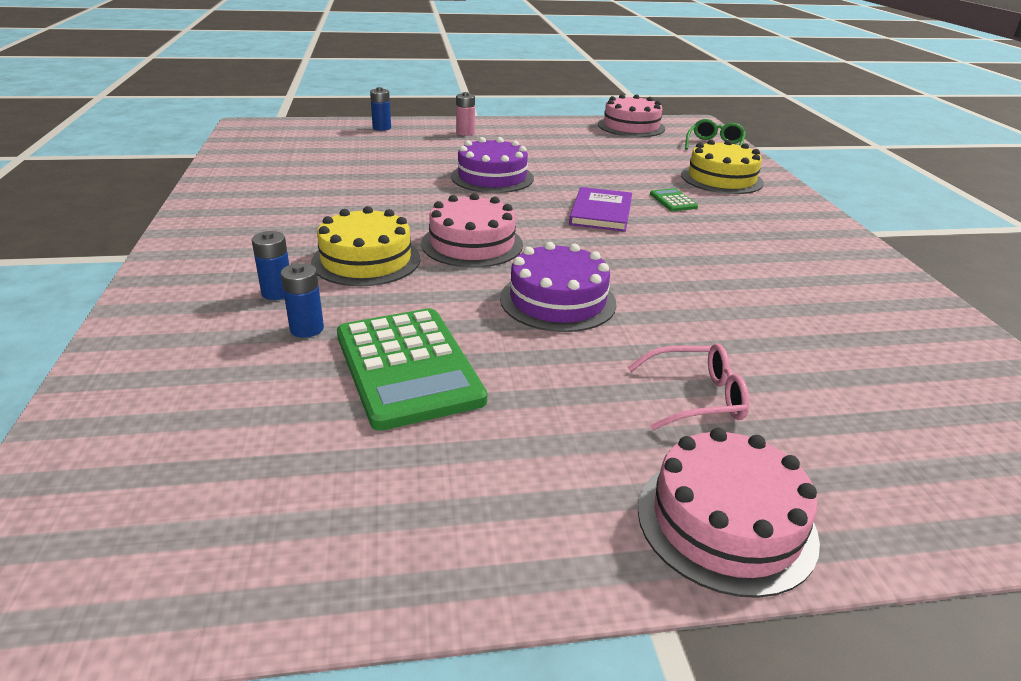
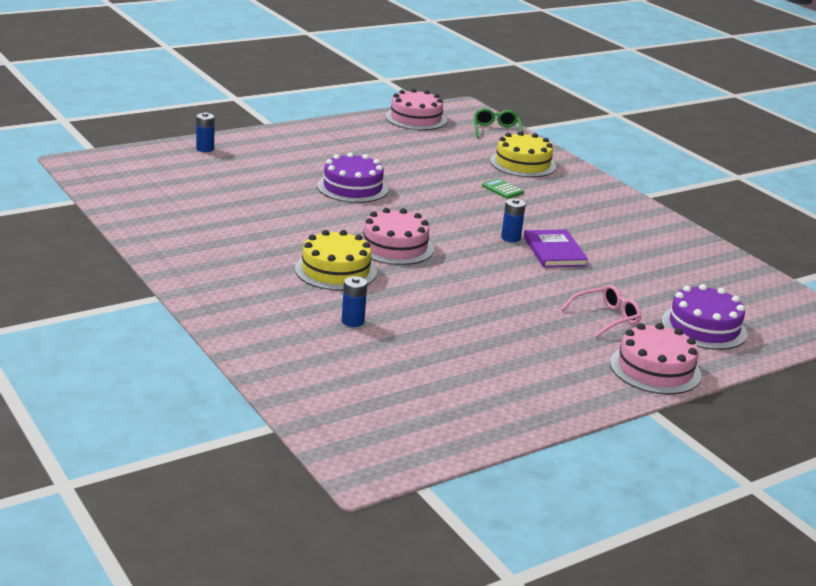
camera: 25 degrees left, 5 degrees down
(277, 293) = (304, 303): blue battery -> blue battery (510, 238)
(408, 367) = (438, 331): green calculator -> none
(465, 133) = (284, 144): pink battery -> none
(558, 300) = (487, 277): purple cake -> purple cake (704, 327)
(601, 212) = (460, 207): purple book -> purple book (554, 251)

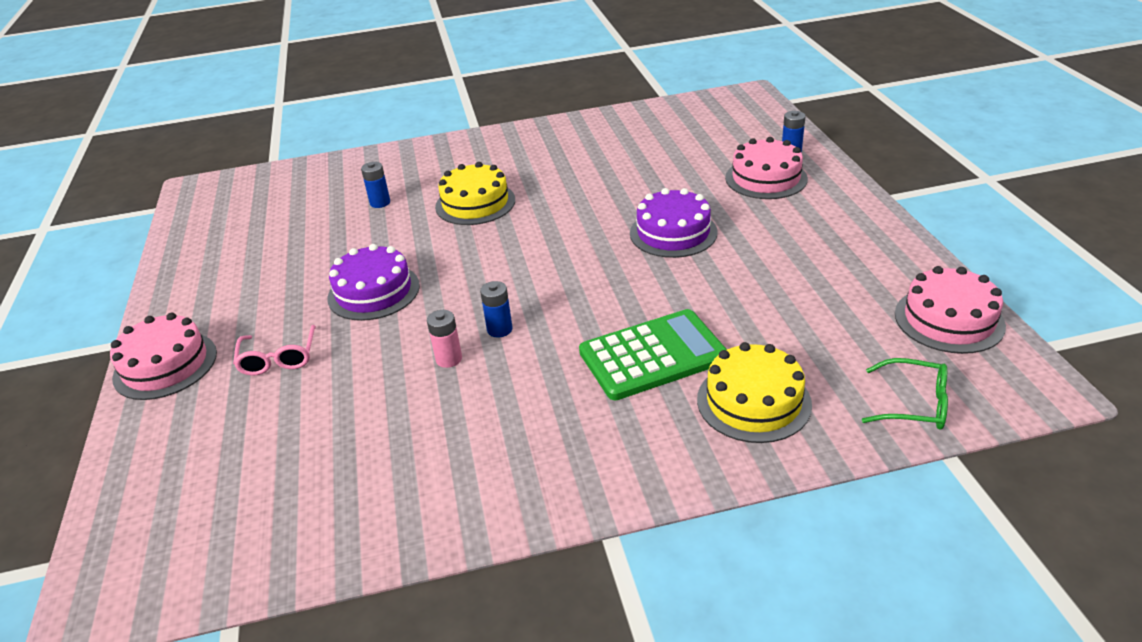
camera: 115 degrees right, 10 degrees up
(395, 247) = (511, 242): pink cake -> pink cake (766, 178)
(502, 189) = (653, 355): green calculator -> green calculator, size x2.31
(554, 251) = (449, 359): purple book -> pink battery
(704, 327) = (199, 438): purple cake -> purple cake (374, 292)

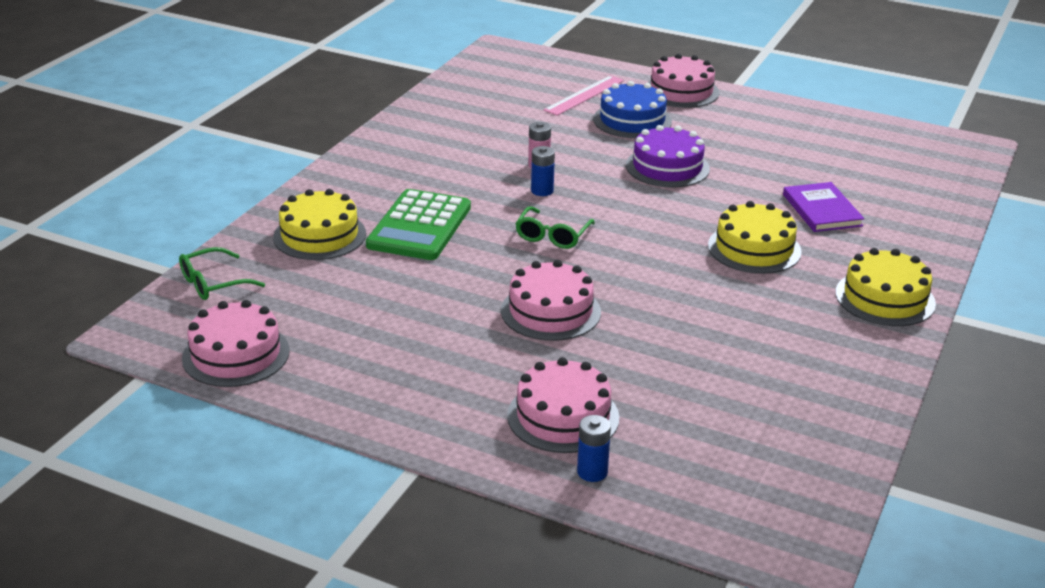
camera: 125 degrees right, 5 degrees down
(229, 425) = (584, 95): none -> pink ruler
(278, 358) = (632, 120): pink glasses -> blue cake
(380, 203) = (822, 210): blue battery -> purple book
(484, 147) = (885, 298): none -> yellow cake
(571, 284) = (552, 236): none -> green glasses
(673, 233) = (550, 311): purple cake -> pink cake

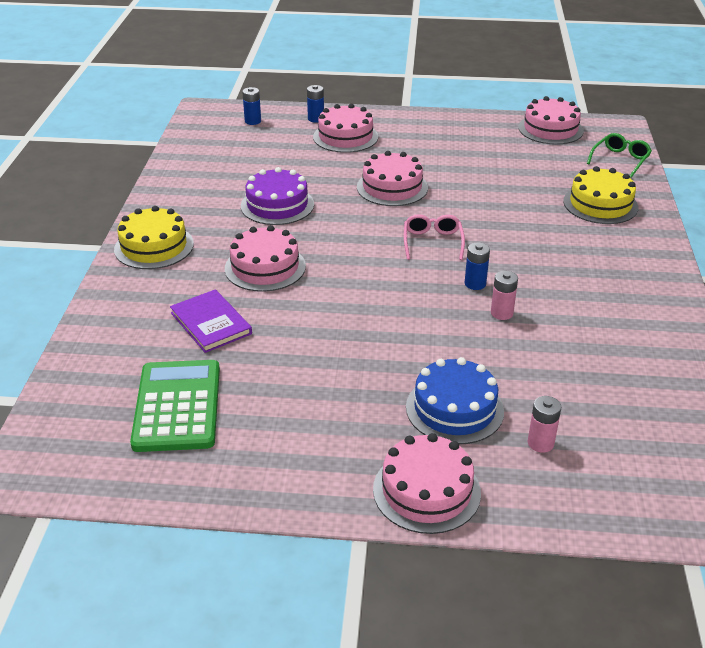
camera: 160 degrees right, 5 degrees up
(419, 226) = (539, 227): green calculator -> green calculator (177, 406)
(552, 236) = (432, 242): green glasses -> pink glasses
(584, 95) = (540, 443): pink ruler -> pink battery
(667, 167) = (378, 342): purple cake -> purple cake (277, 205)
(709, 494) = (253, 121): none -> blue battery
(754, 248) = (265, 267): yellow cake -> pink cake

